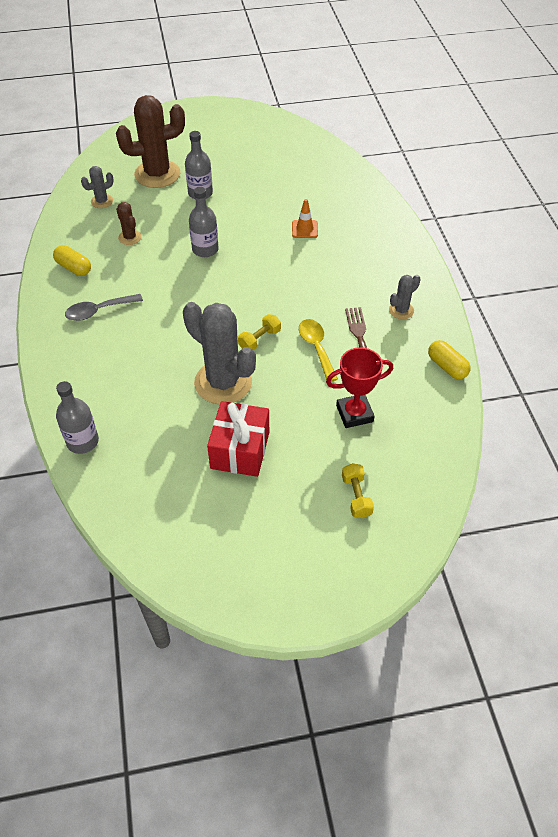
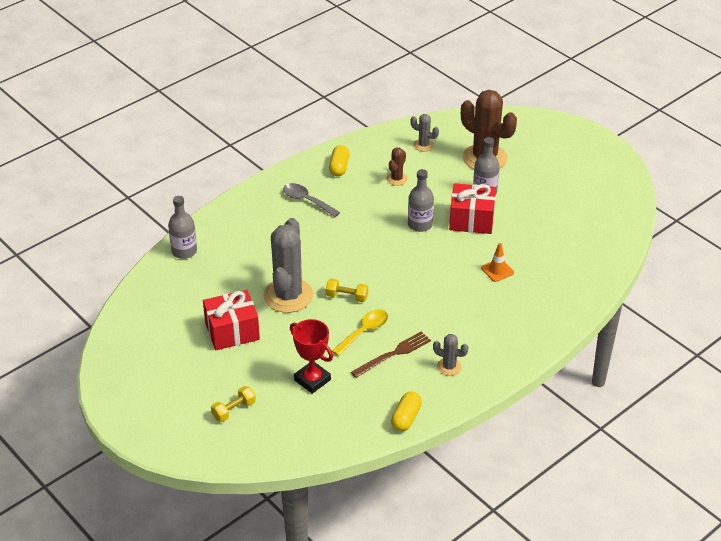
camera: 60 degrees right, 10 degrees down
(228, 216) = (471, 220): none -> red gift

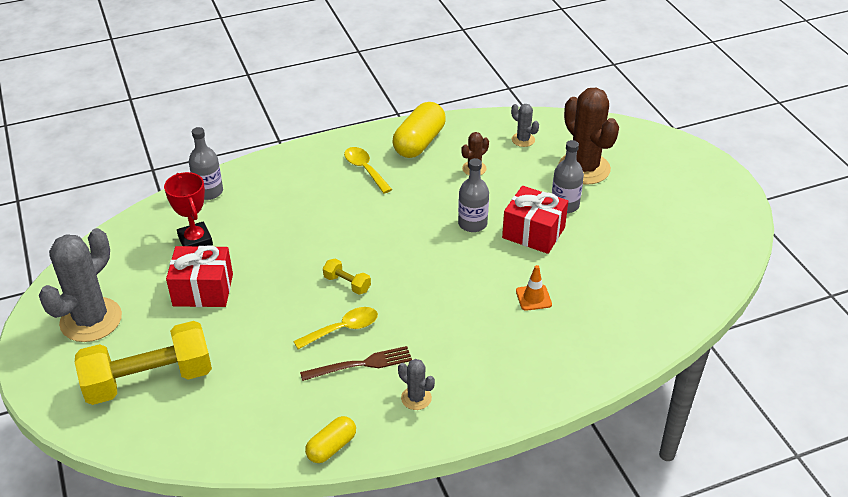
camera: 20 degrees right, 0 degrees up
(234, 410) = (149, 380): yellow dumbbell -> yellow dumbbell, size x2.36
(288, 295) = (285, 266): grey cactus -> grey cactus (91, 320)
(307, 201) = (365, 169): grey spoon -> yellow spoon
(312, 380) = (254, 369): red trophy -> red trophy (195, 240)
(339, 167) = (419, 142): yellow capsule -> yellow capsule, size x1.70

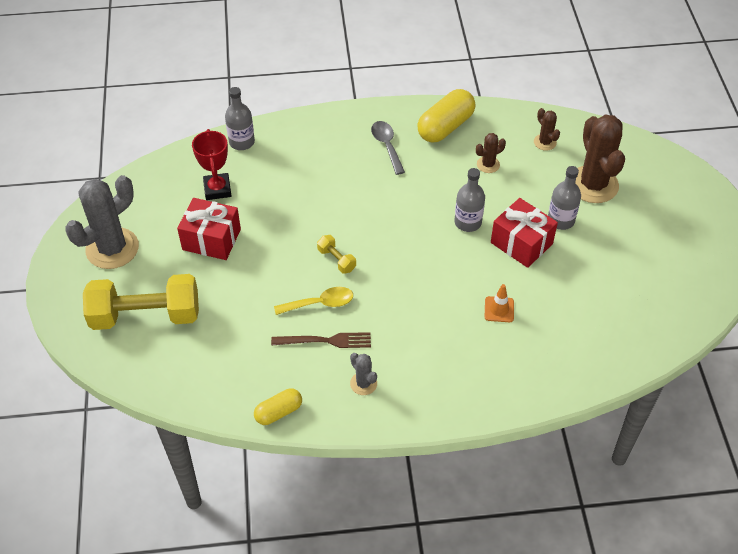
camera: 15 degrees right, 10 degrees up
(365, 169) = (387, 146): yellow spoon -> grey spoon
(523, 140) = (545, 142): grey cactus -> brown cactus

